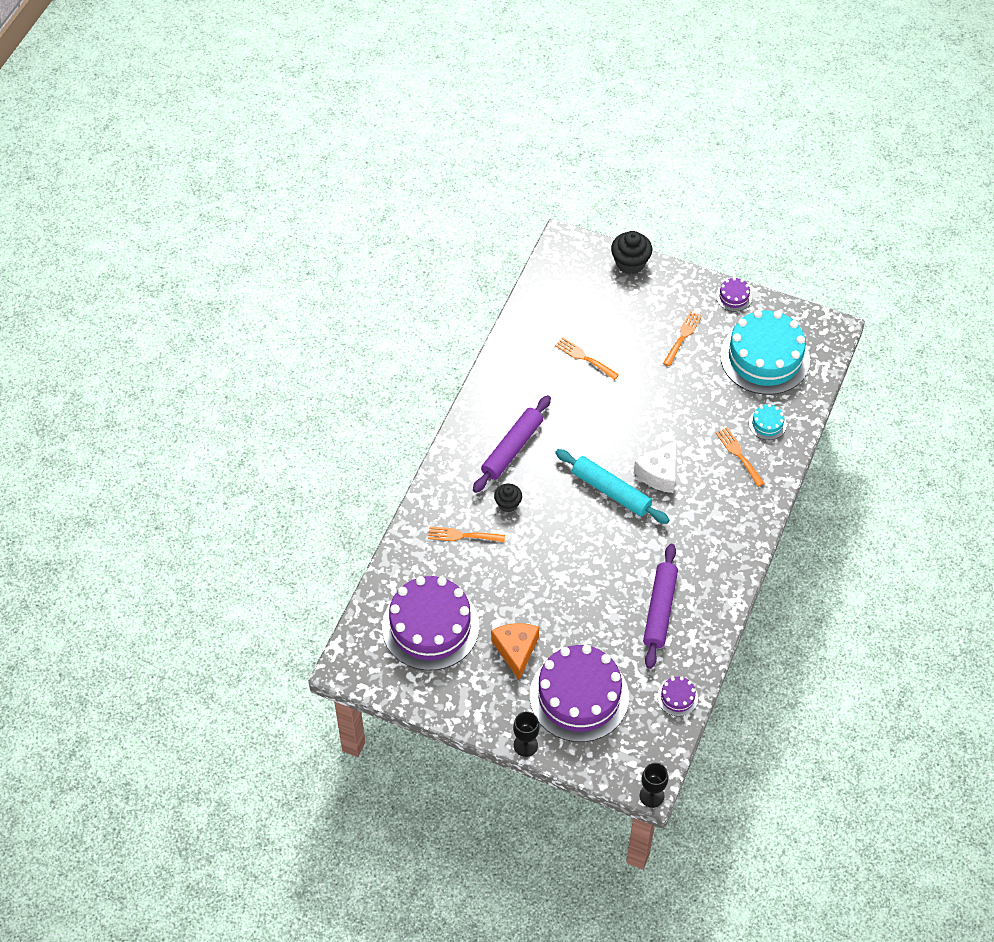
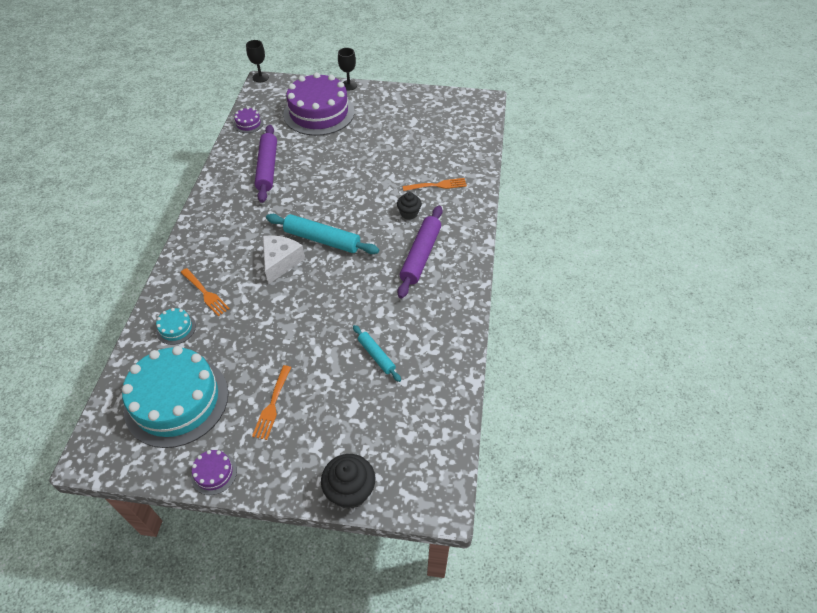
camera: 165 degrees right, 5 degrees down
(430, 626) = (437, 129): purple cake -> none
(516, 650) = (370, 128): orange cheese -> none
(584, 358) = (376, 356): orange fork -> turquoise rolling pin

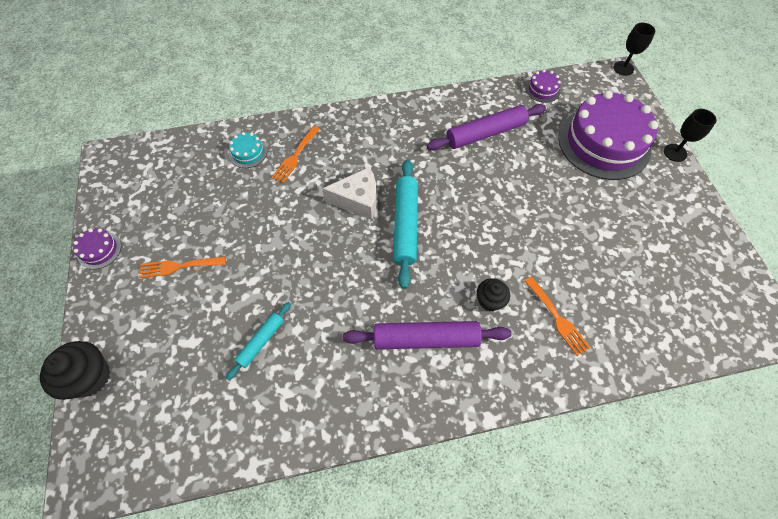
camera: 70 degrees right, 10 degrees up
(176, 400) = (170, 189): turquoise cake -> none

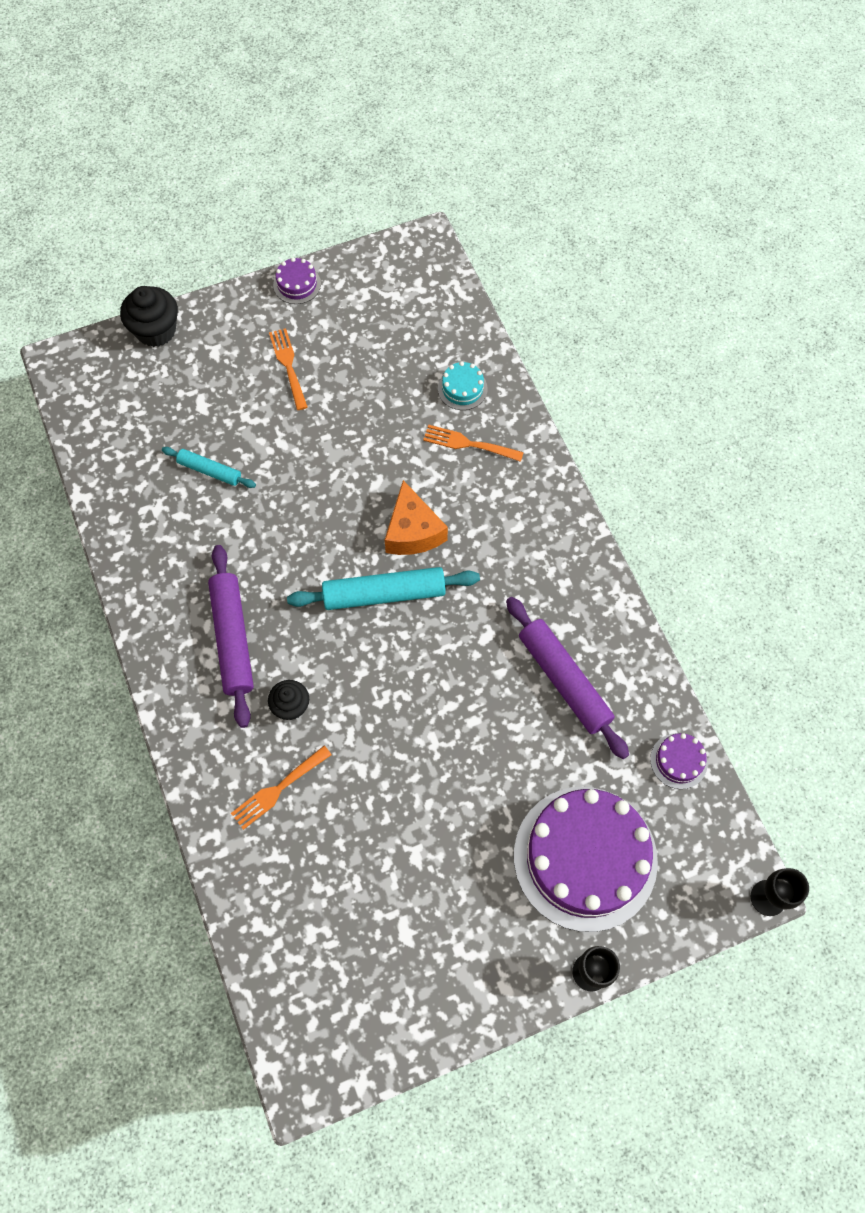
camera: 80 degrees right, 5 degrees up
(358, 200) = (413, 531): white cheese -> orange cheese

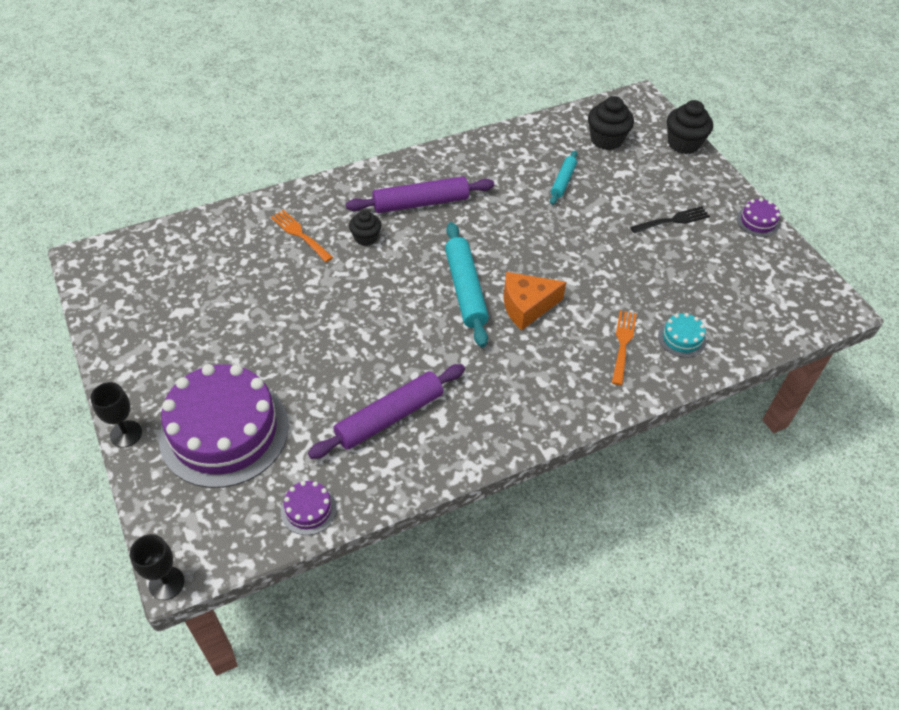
camera: 85 degrees right, 15 degrees down
(137, 412) = (606, 140): none -> black cupcake
(288, 366) = (672, 220): orange fork -> black fork

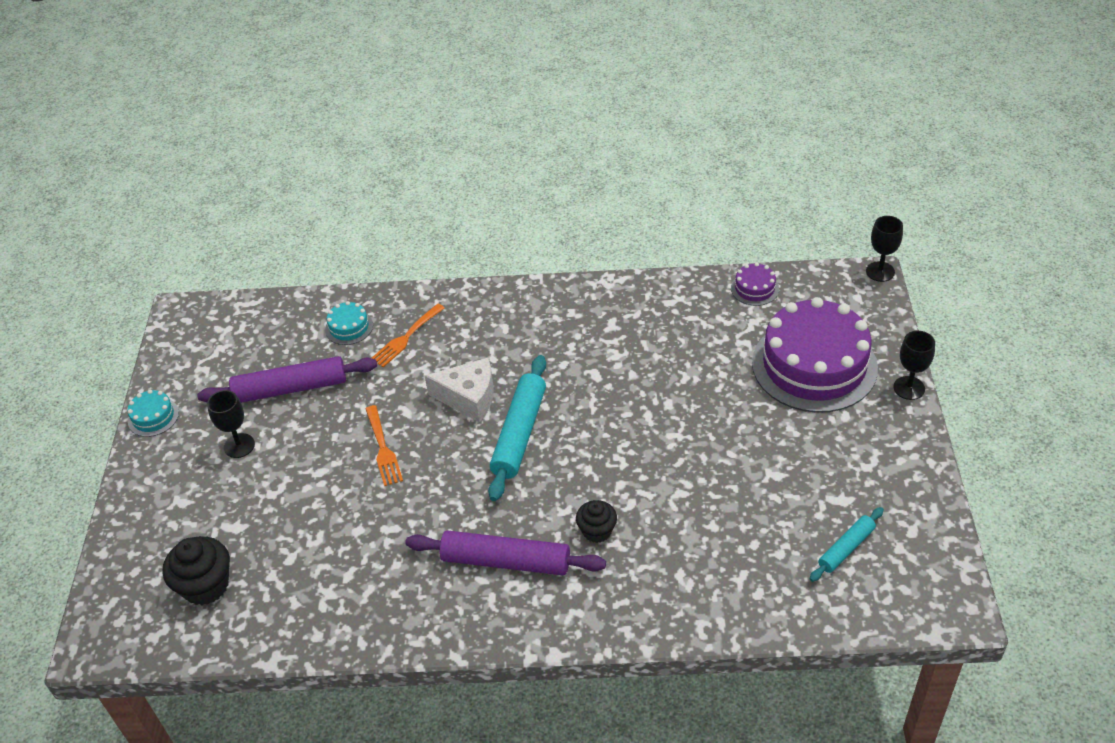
camera: 150 degrees left, 5 degrees down
(300, 234) = (674, 561): orange fork -> orange fork (383, 448)
(390, 417) = (657, 336): purple rolling pin -> purple rolling pin (290, 388)
(526, 306) = (469, 398): orange cheese -> white cheese
(563, 181) = (313, 537): turquoise rolling pin -> turquoise rolling pin (846, 548)
(672, 220) = (239, 446): black fork -> black goblet
(683, 144) = (119, 546): black cupcake -> none
(758, 221) = (153, 417): purple cake -> turquoise cake

